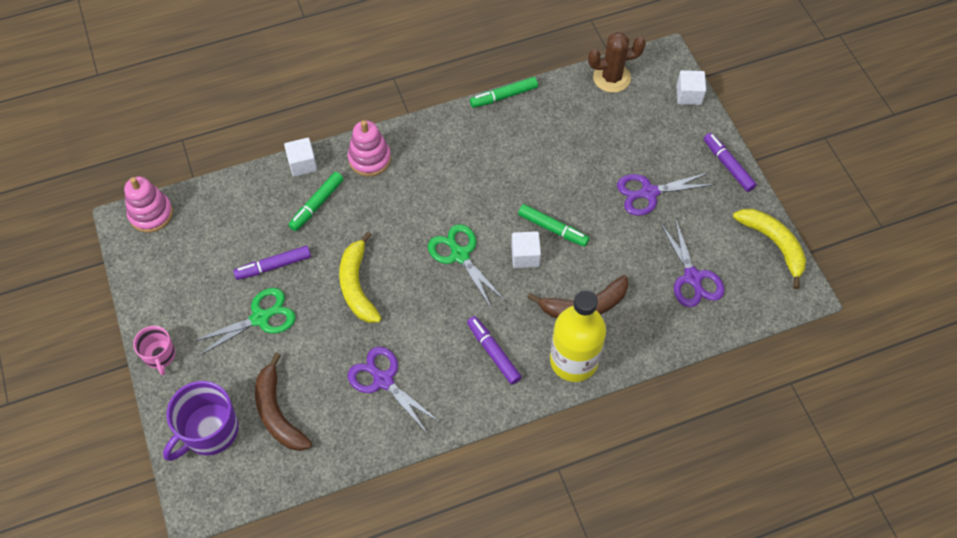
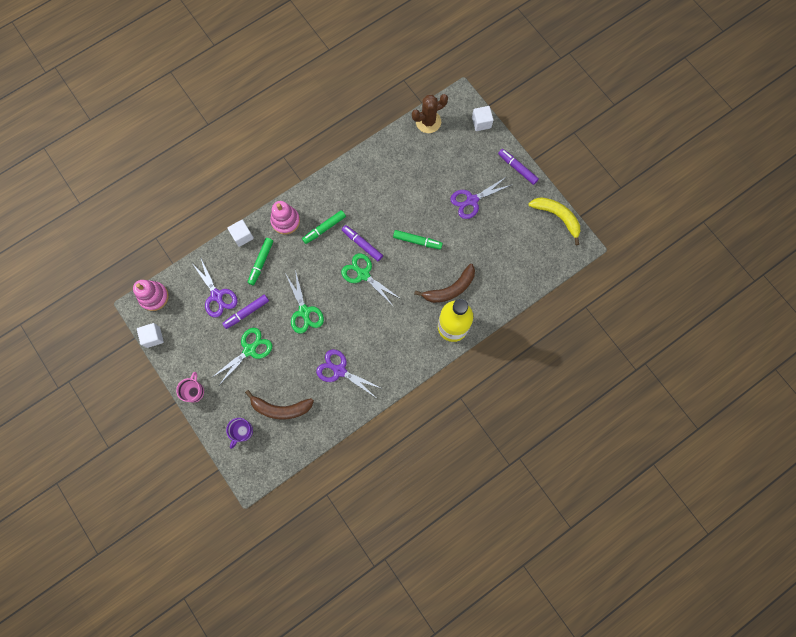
camera: 15 degrees left, 15 degrees up
(160, 355) = (194, 391): pink mug -> pink mug turned 135 degrees counterclockwise
(209, 431) = (242, 431): purple mug -> purple mug, size x0.59
(278, 412) = (281, 408): brown banana -> brown banana turned 45 degrees counterclockwise
(357, 285) = (304, 312): yellow banana -> green scissors
(493, 352) = (402, 335): purple marker -> purple marker (362, 244)
(503, 96) = (361, 153): green marker -> green marker (324, 228)
(525, 256) = (405, 264): white cube -> white cube (153, 337)
(693, 278) = (512, 253): purple scissors -> purple scissors (217, 296)

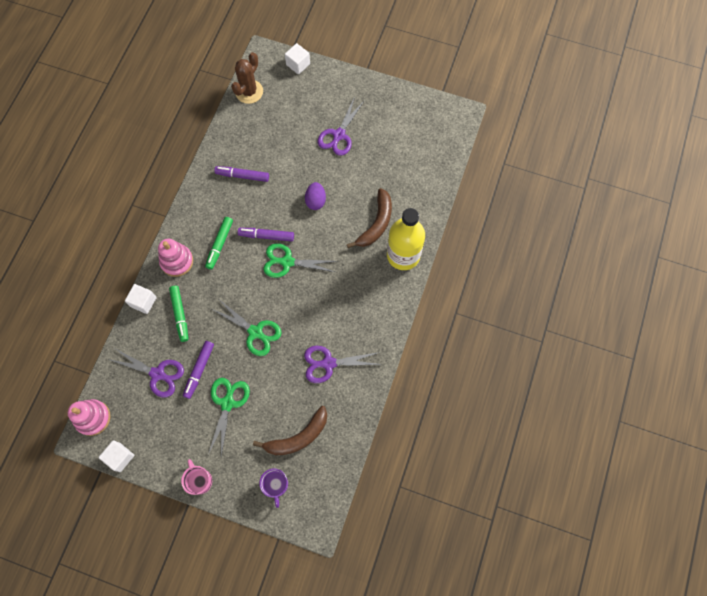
camera: 35 degrees left, 5 degrees down
(417, 241) = (315, 201): green marker -> purple egg
(517, 168) = (358, 84): purple marker -> purple marker (242, 176)
(557, 217) = (424, 103): yellow banana -> none

